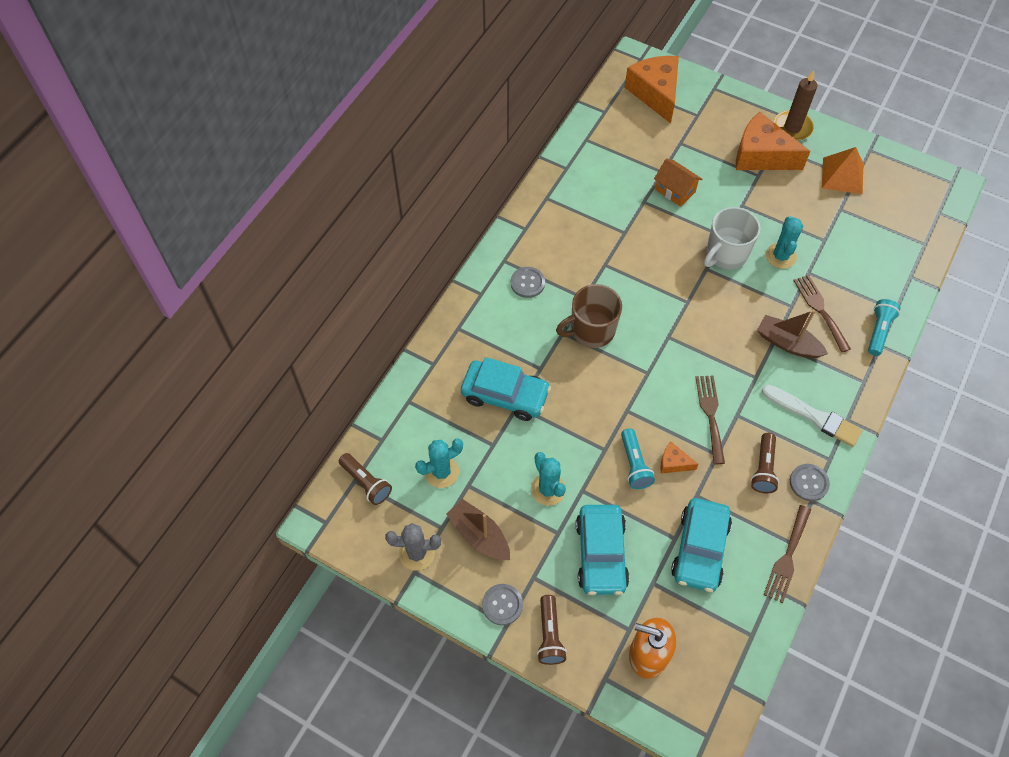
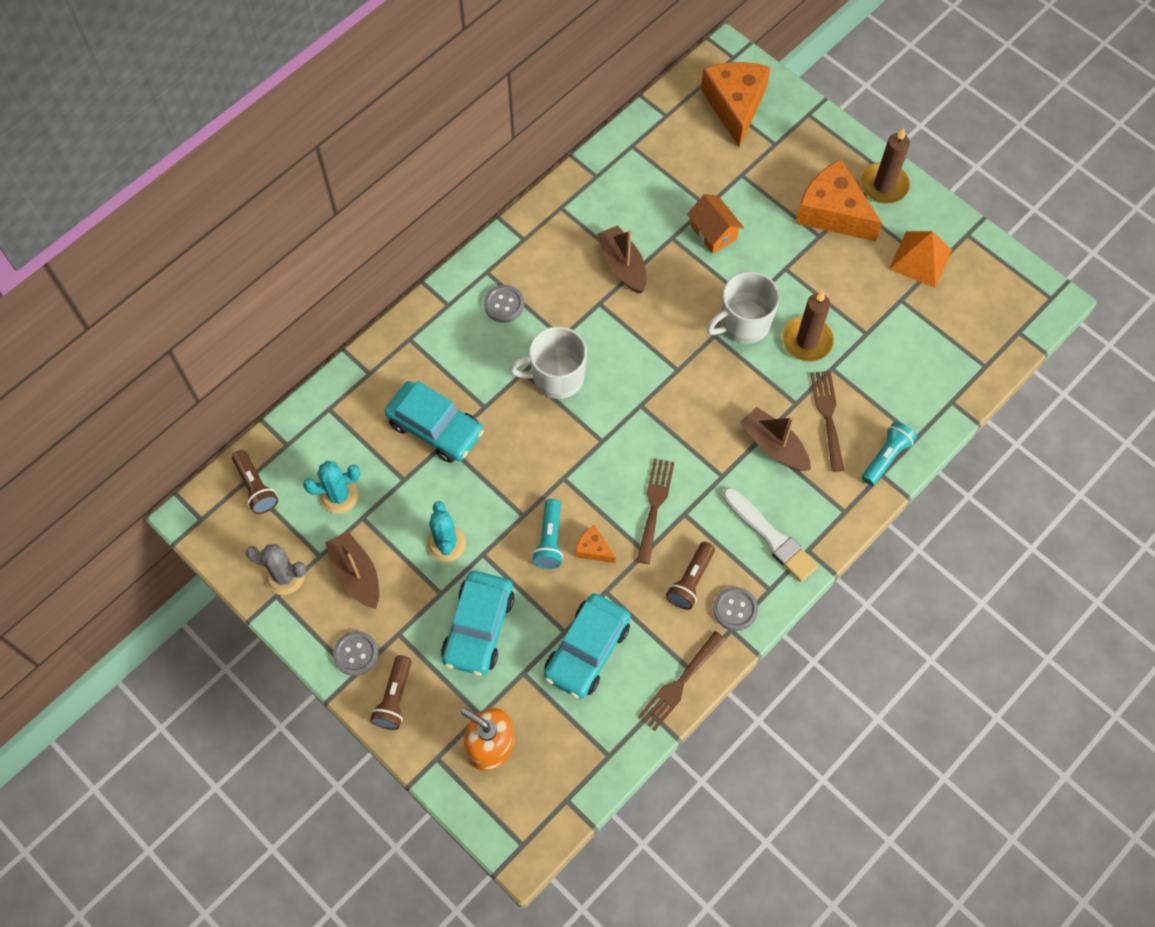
camera: 15 degrees right, 5 degrees up
(591, 330) = (556, 377): brown mug -> white mug
(613, 231) = (623, 265): none -> brown boat
(780, 256) = (807, 341): turquoise cactus -> brown candle

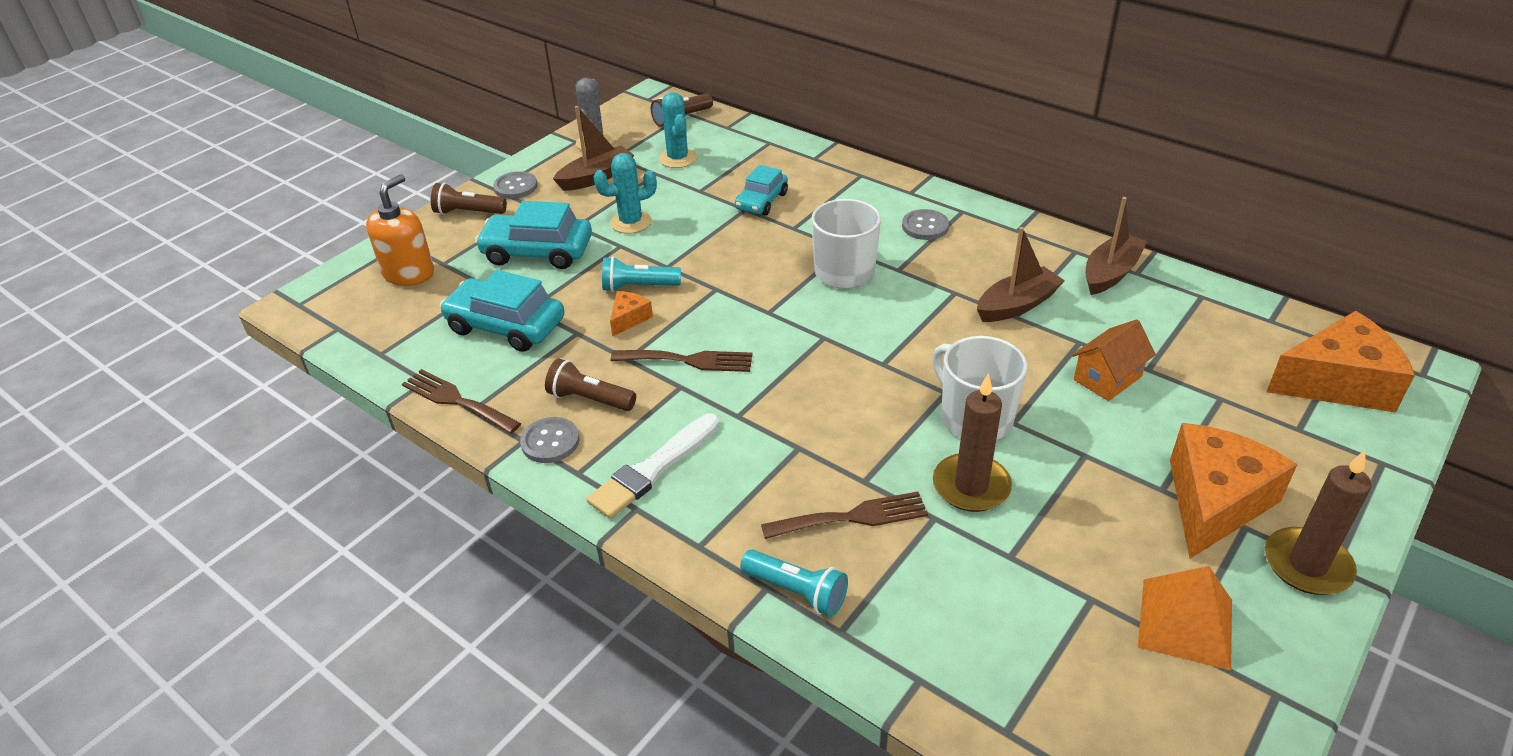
camera: 85 degrees right, 25 degrees down
(435, 428) = (761, 201): turquoise car -> turquoise car, size x0.64
(774, 446) = (791, 462): brown boat -> brown boat (1110, 273)

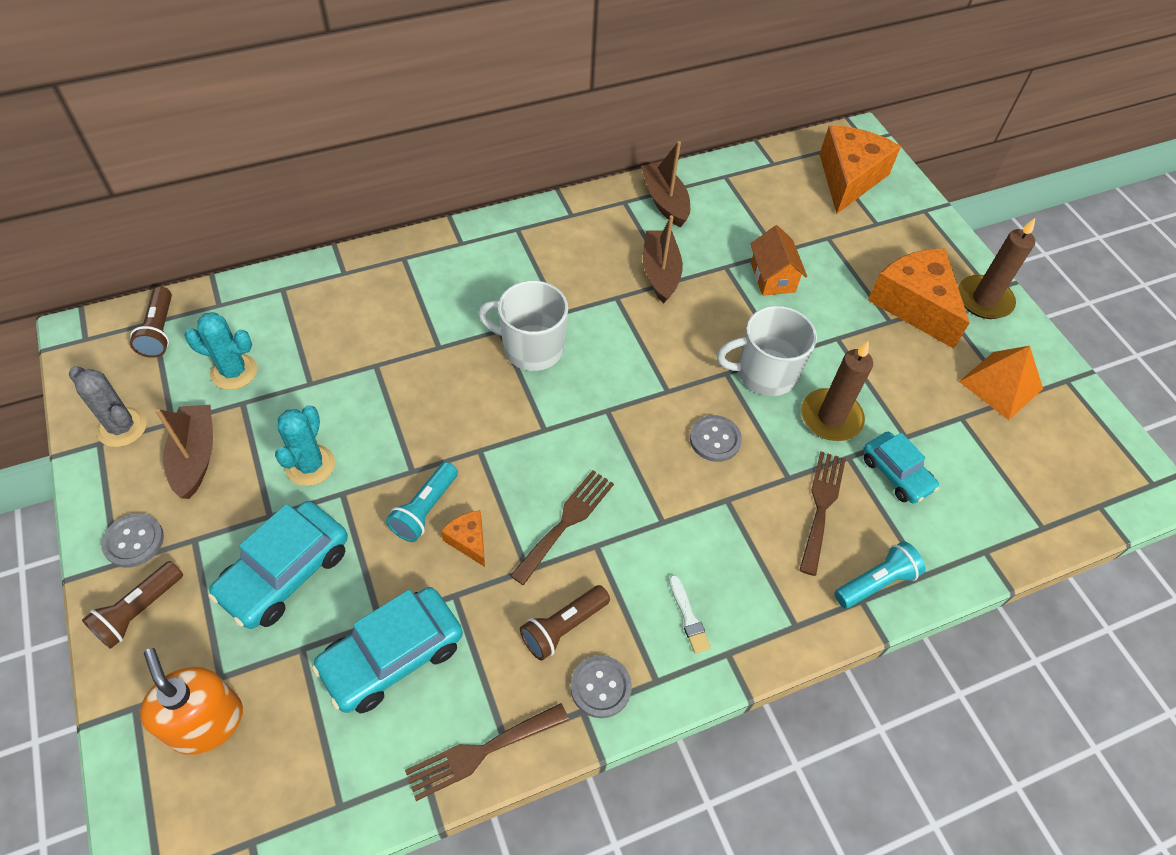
camera: 65 degrees left, 15 degrees up
(654, 468) = (688, 617): white brush -> white brush, size x0.51
(761, 201) = (375, 347): turquoise car -> turquoise car (896, 473)
(925, 226) = (517, 263): grey button -> grey button (715, 439)

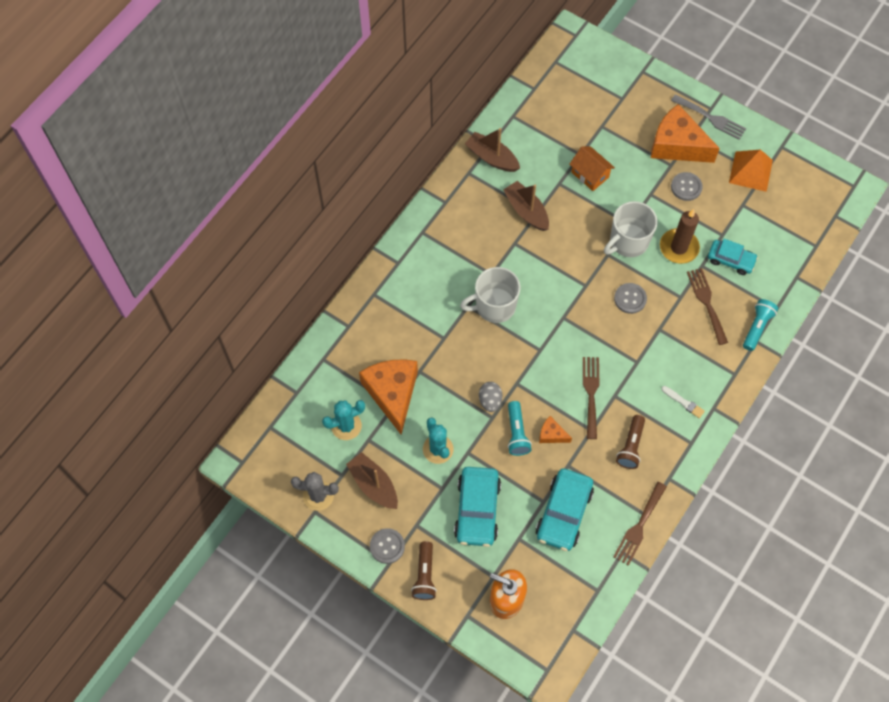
camera: 30 degrees left, 10 degrees up
(159, 331) = (280, 430): brown flashlight -> none
(428, 449) = (490, 400): none -> grey egg
(600, 687) = (669, 462): grey button -> grey button (686, 187)
(849, 178) = (585, 73): orange cheese -> orange cheese (392, 394)
(984, 300) = (711, 118): brown candle -> grey fork

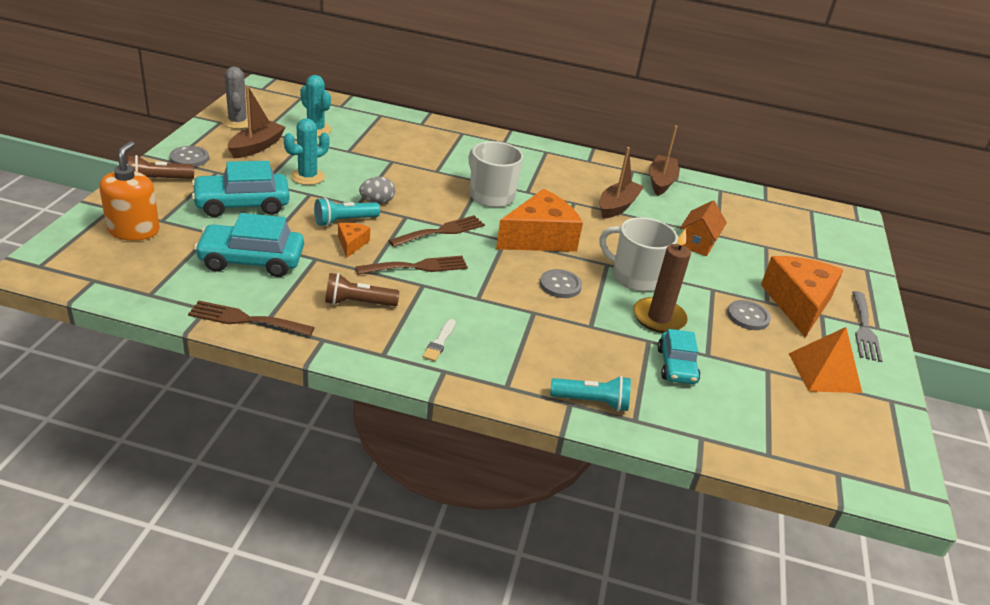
camera: 65 degrees right, 30 degrees down
(392, 394) = (360, 149): orange cheese -> orange cheese (539, 238)
(706, 302) = (598, 349): brown fork -> brown fork (441, 231)

